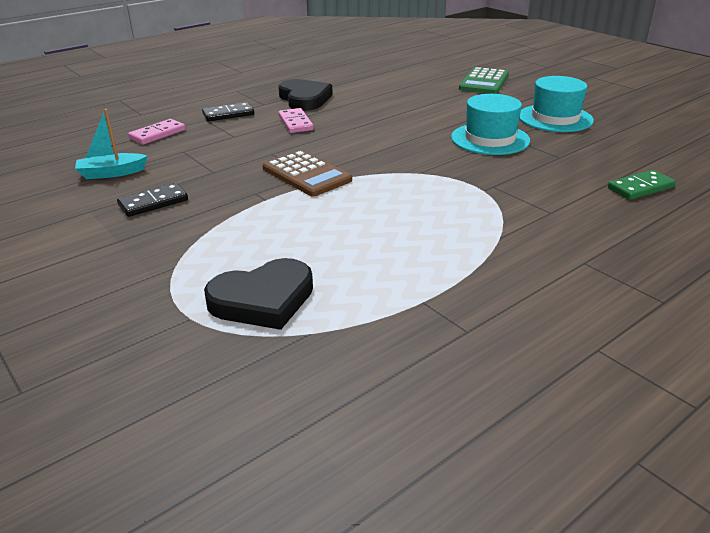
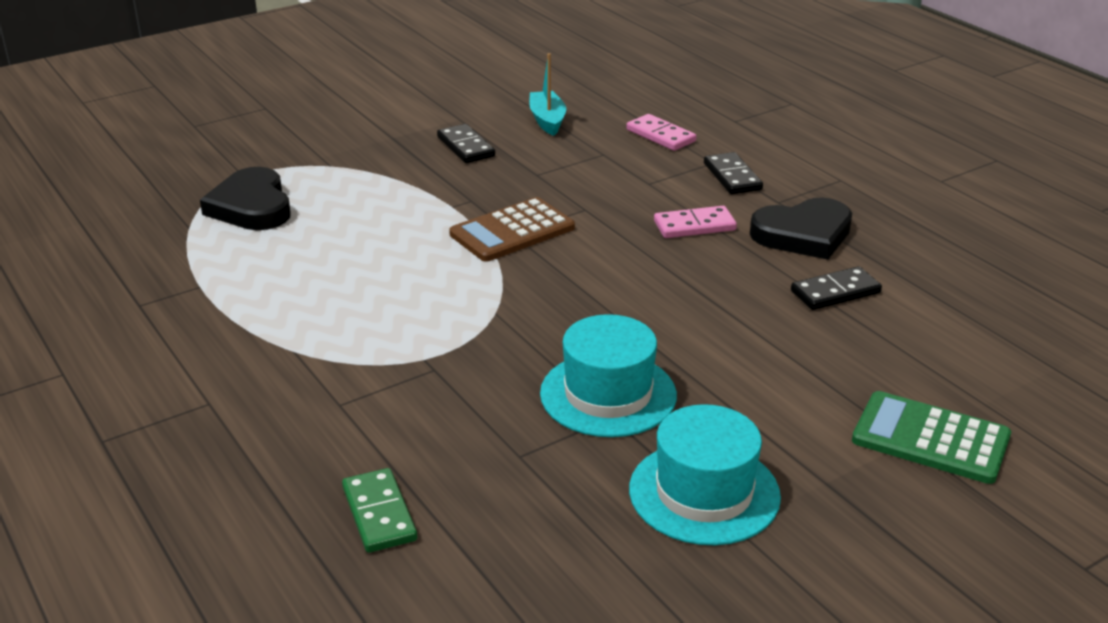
camera: 95 degrees right, 0 degrees up
(366, 94) = (835, 292): none -> black domino

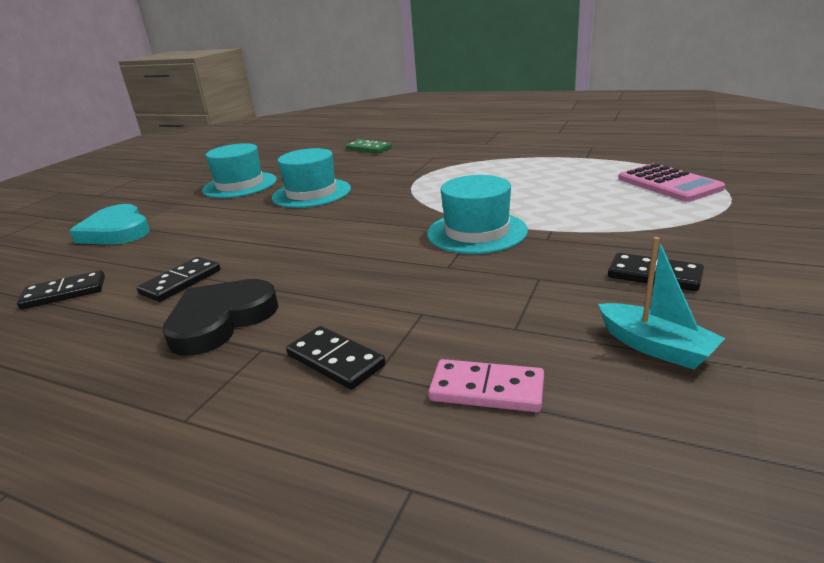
camera: 150 degrees right, 5 degrees down
(251, 206) = (668, 184): black heart -> pink calculator
(512, 231) = (476, 232): brown calculator -> turquoise hat
(694, 226) = (335, 289): pink domino -> none
(930, 438) = (116, 231): green calculator -> turquoise heart
(967, 330) = (64, 293): none -> black domino

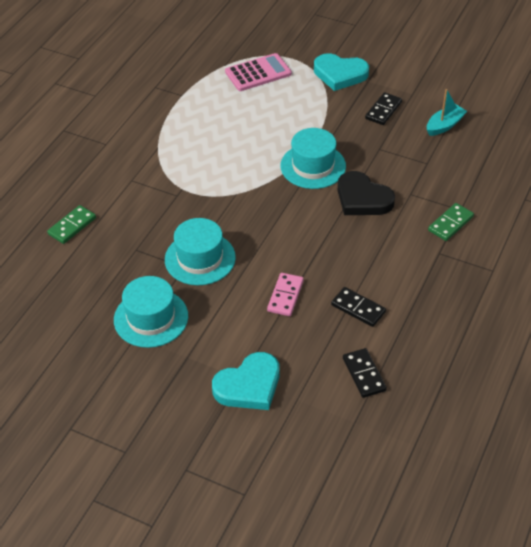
camera: 90 degrees left, 20 degrees up
(221, 320) = (410, 275): black heart -> black heart (362, 198)
(335, 360) = (450, 223): black domino -> green domino
(487, 390) = (472, 176): pink domino -> pink domino (285, 296)
(727, 233) = (340, 74): none -> turquoise heart

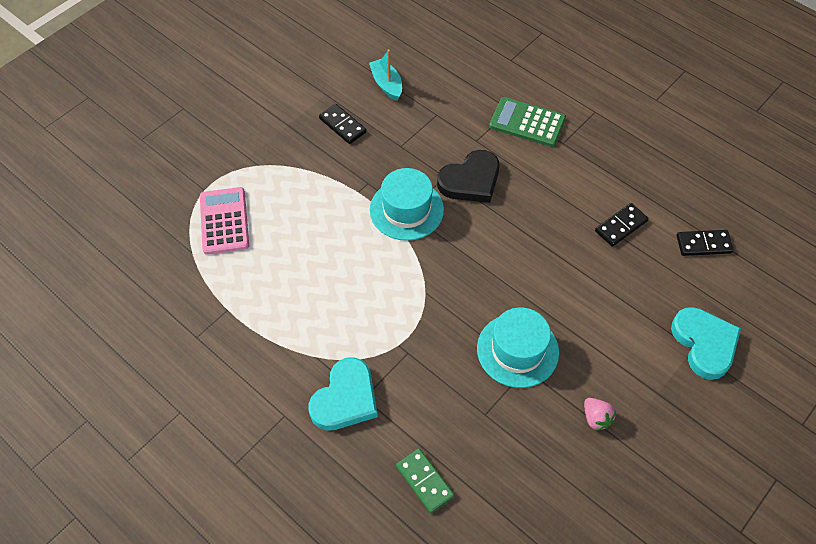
camera: 75 degrees left, 10 degrees up
(151, 318) = (596, 418): turquoise hat -> pink strawberry
(285, 296) = (591, 283): pink domino -> none
(340, 74) = (265, 145): turquoise heart -> turquoise heart (345, 398)
(450, 223) = (527, 122): green domino -> green calculator

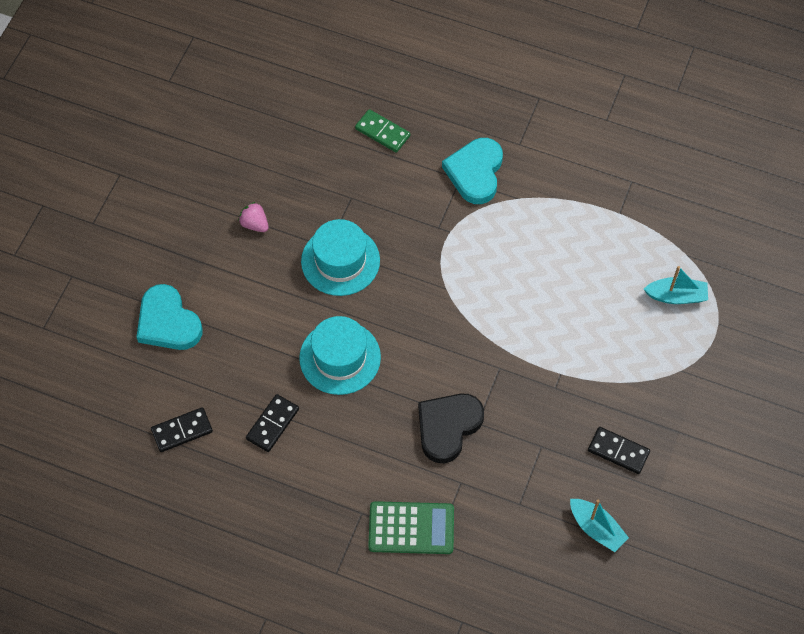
camera: 160 degrees right, 5 degrees up
(224, 221) = (676, 296): pink calculator -> turquoise boat
(406, 209) = (501, 369): turquoise hat -> turquoise hat (340, 357)

